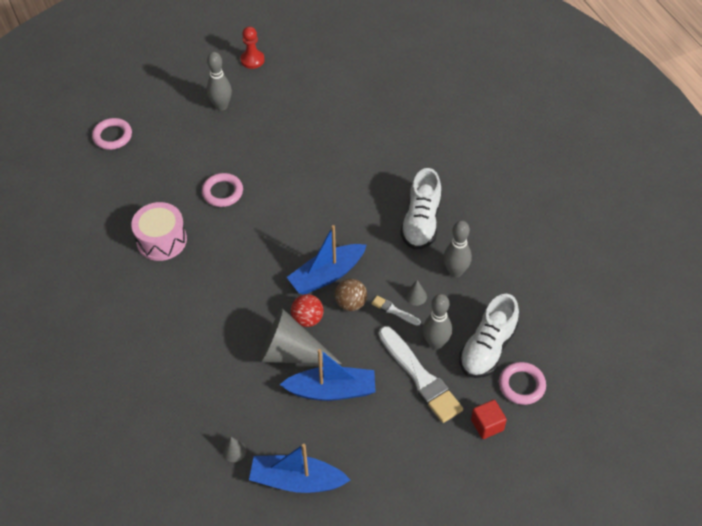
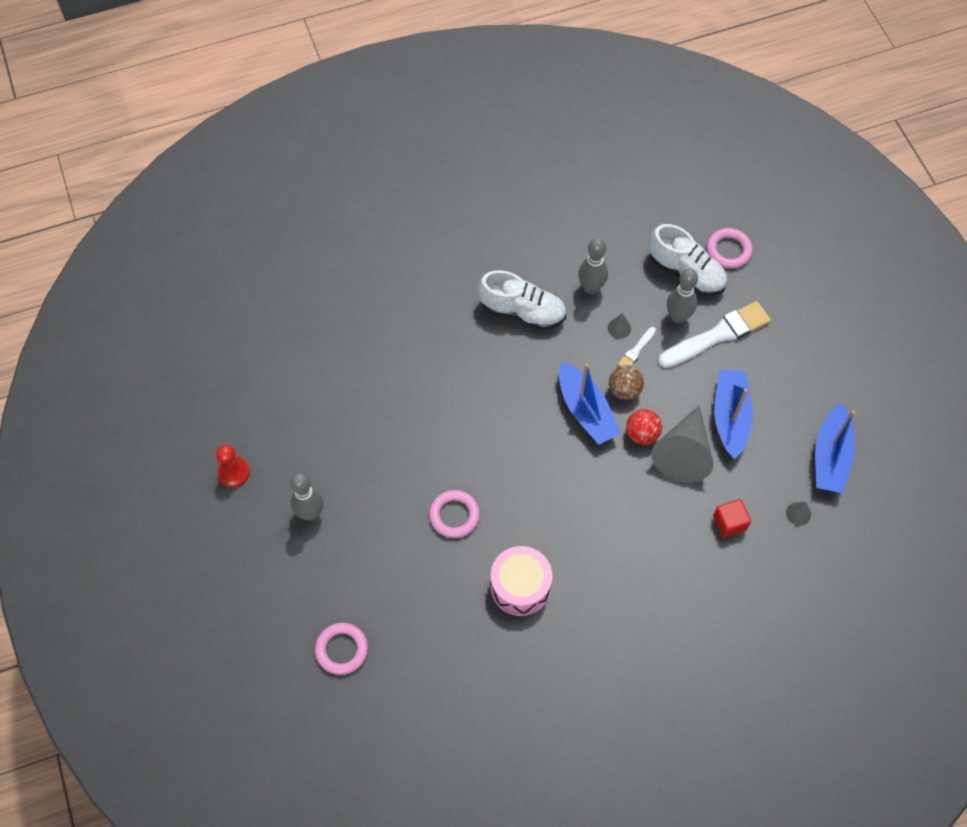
camera: 85 degrees left, 10 degrees up
(487, 425) = (771, 285): red cube -> red cube (729, 523)

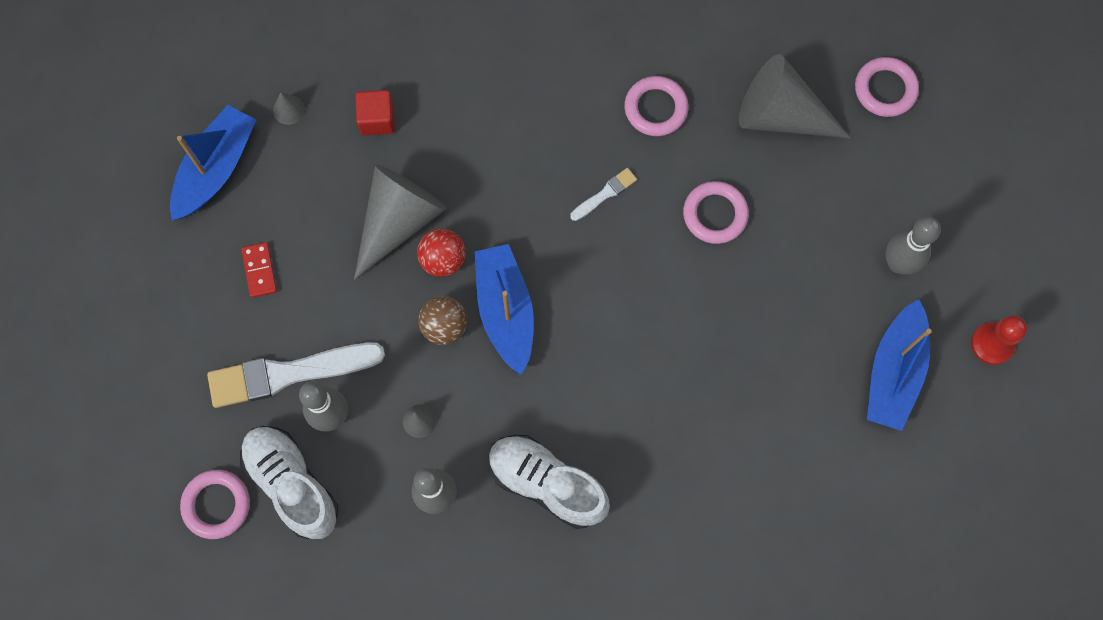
camera: 165 degrees left, 10 degrees up
(421, 606) = (781, 115): none -> grey cone
(520, 586) = (655, 108): pink drum -> pink ring
(636, 350) = (407, 381): white brush -> white brush (605, 194)
(730, 417) = (320, 253): blue boat -> blue boat (894, 372)
(766, 395) = (259, 270): none -> red domino

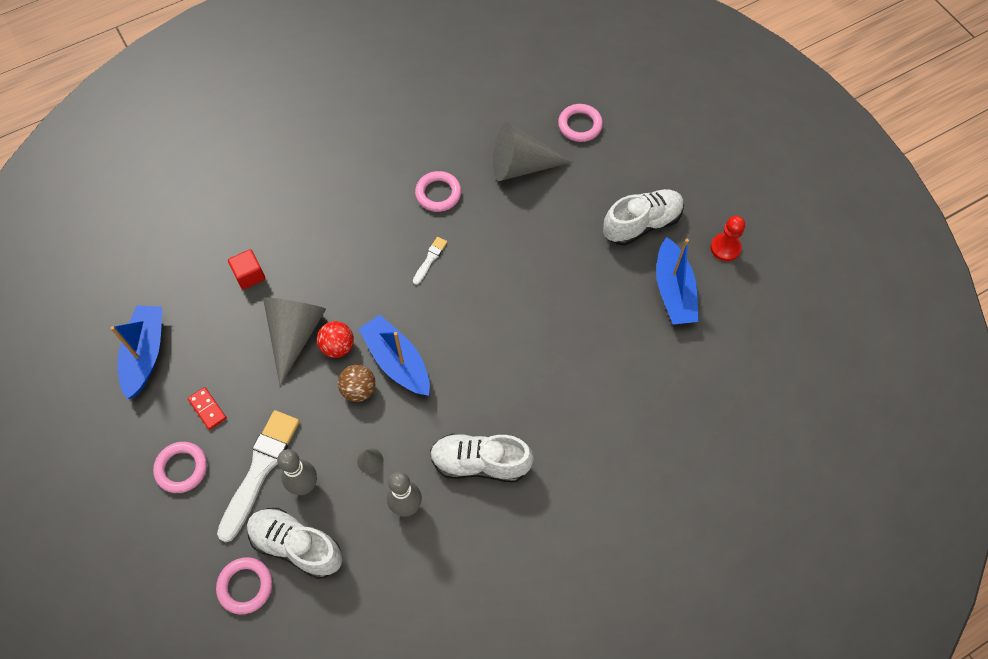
camera: 25 degrees left, 10 degrees down
(288, 109) = (182, 294): grey cone -> none
(288, 373) = (260, 470): white brush -> white brush turned 150 degrees clockwise
(715, 214) = (509, 242): pink ring -> pink ring (181, 468)
(898, 263) = (641, 224): grey bowling pin -> white shoe

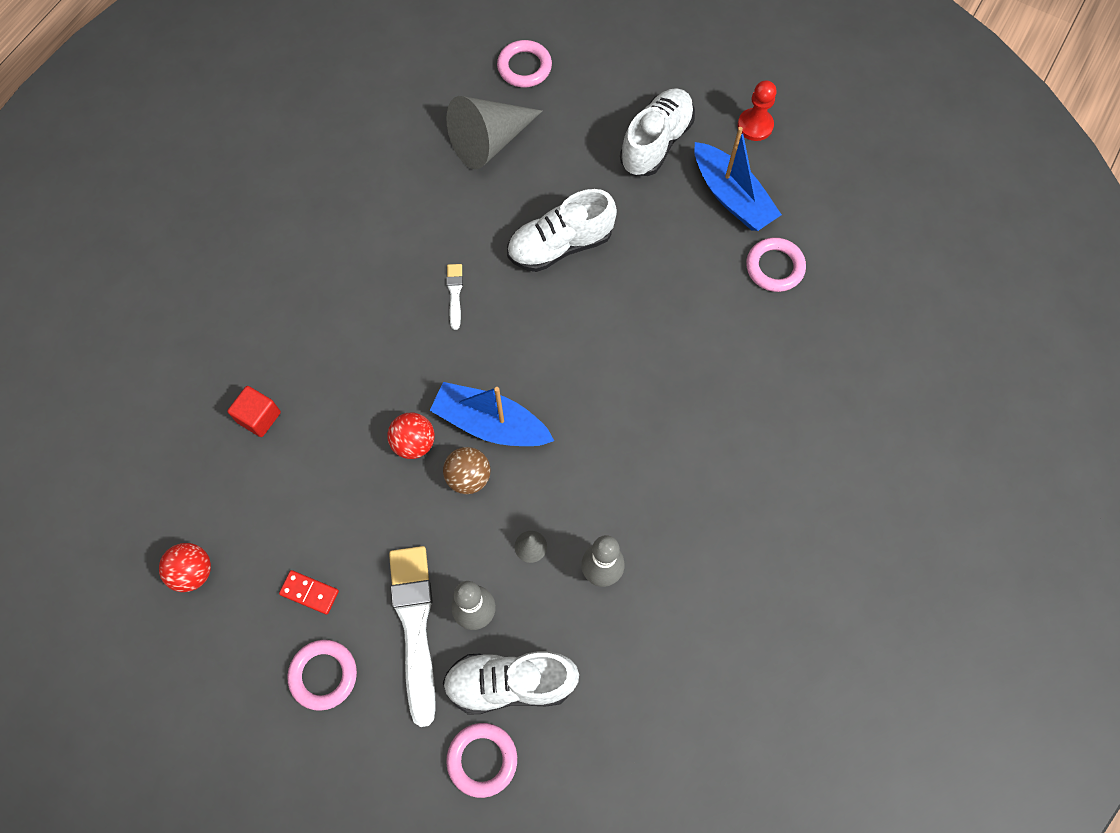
camera: 30 degrees left, 5 degrees up
(145, 354) = (193, 572): blue boat -> red ball
(295, 334) = (356, 455): grey cone -> none
(438, 193) = (417, 217): pink ring -> pink ring (774, 267)
(480, 463) = (649, 483): white shoe -> white shoe (560, 245)

